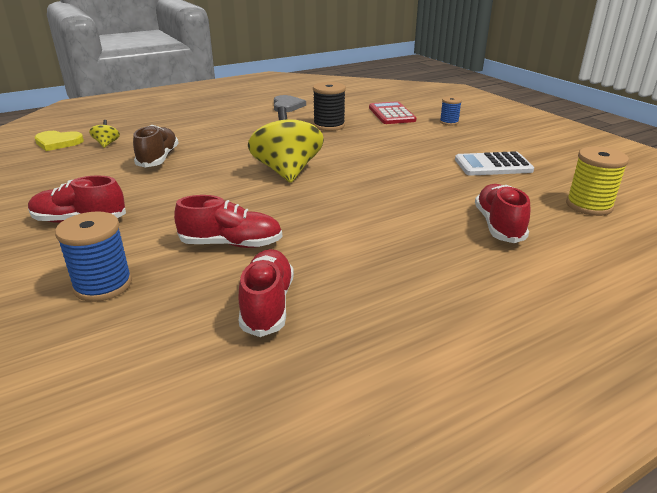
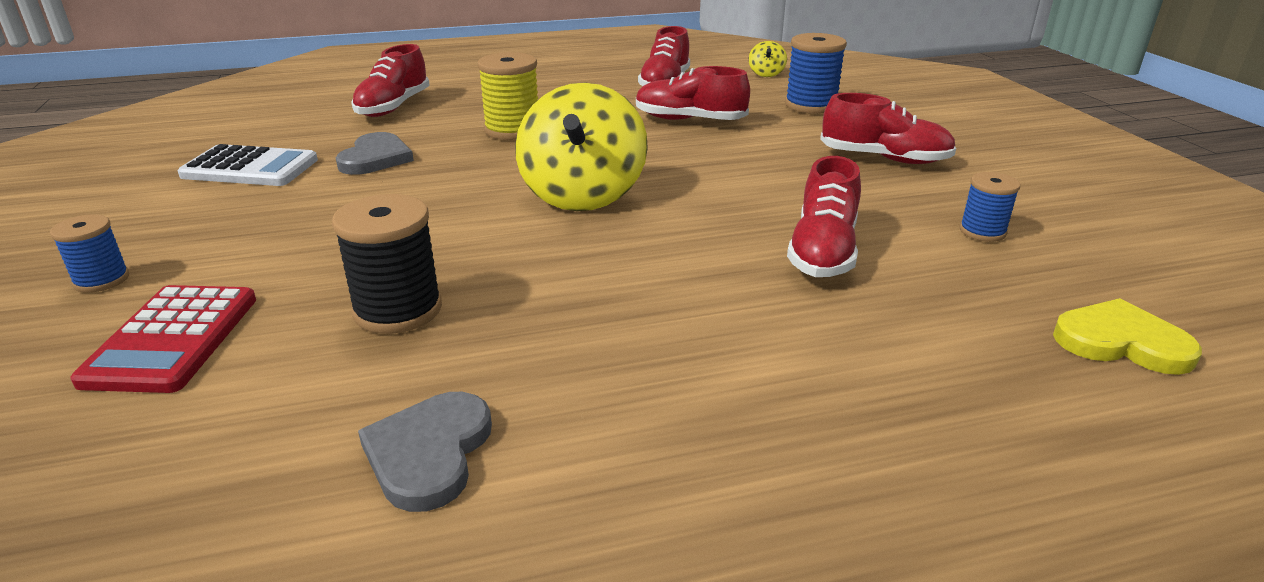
camera: 165 degrees left, 0 degrees up
(65, 176) = (982, 231): none -> blue spool
(107, 144) = (977, 317): yellow spinning top -> yellow spinning top (766, 74)
(158, 159) = (822, 252): brown shoe -> red shoe
(434, 179) = (375, 158): none -> grey heart
(589, 206) = (258, 112): yellow spool -> yellow spool (512, 130)

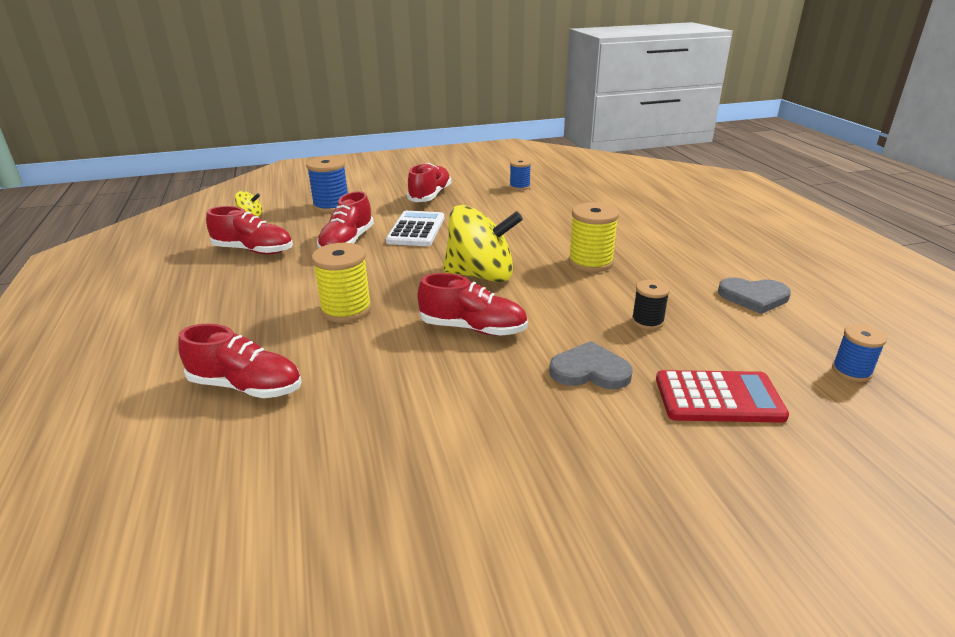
camera: 90 degrees left, 0 degrees up
(102, 280) = (664, 466): blue spool -> blue spool (851, 371)
(250, 168) = (417, 449): white calculator -> white calculator (416, 230)
(375, 158) = (401, 372): grey heart -> grey heart (590, 370)
(398, 310) = (647, 321): black spool -> black spool, size x0.61
(617, 280) = (590, 262): none -> yellow spool
(822, 252) = (547, 217): red shoe -> red shoe (473, 328)
(1121, 342) = (605, 179): yellow heart -> none

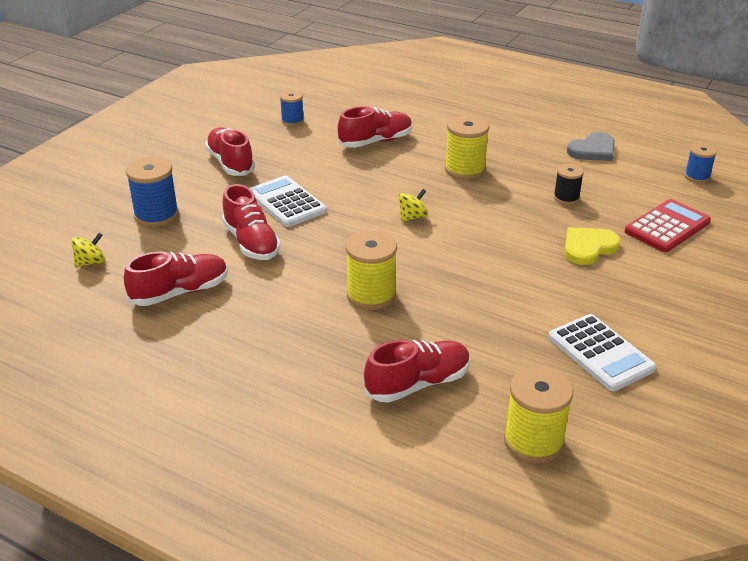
camera: 45 degrees left, 5 degrees up
(218, 493) = (533, 441): none -> yellow spool
(420, 464) = (600, 353): none -> white calculator
(473, 328) = (480, 259): red shoe -> red shoe (376, 141)
(481, 275) = (412, 217): yellow spinning top -> yellow spinning top, size x0.42
(590, 370) = (588, 247): grey heart -> yellow heart

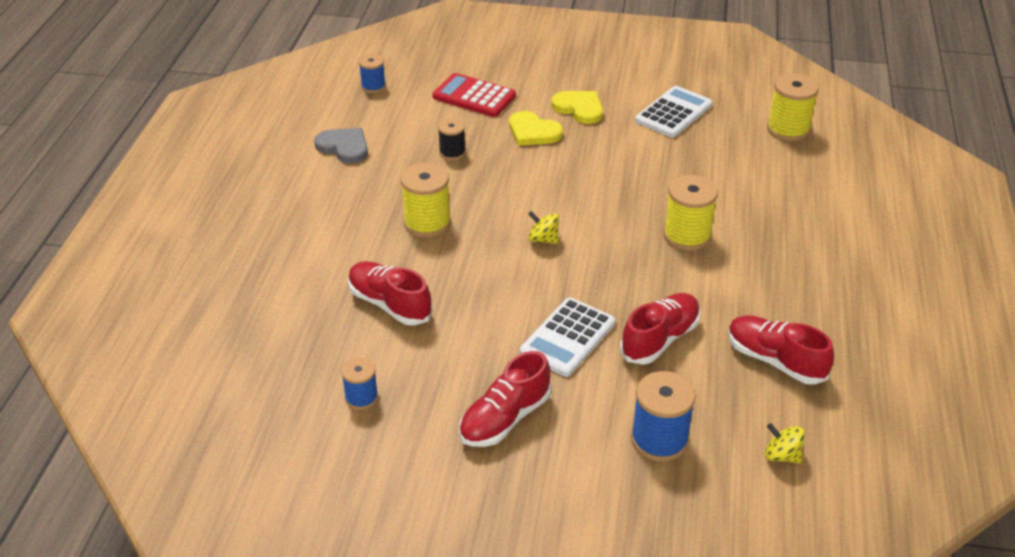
camera: 110 degrees left, 5 degrees up
(418, 384) = (775, 187): red shoe -> none
(627, 287) = (579, 108): none -> yellow heart

